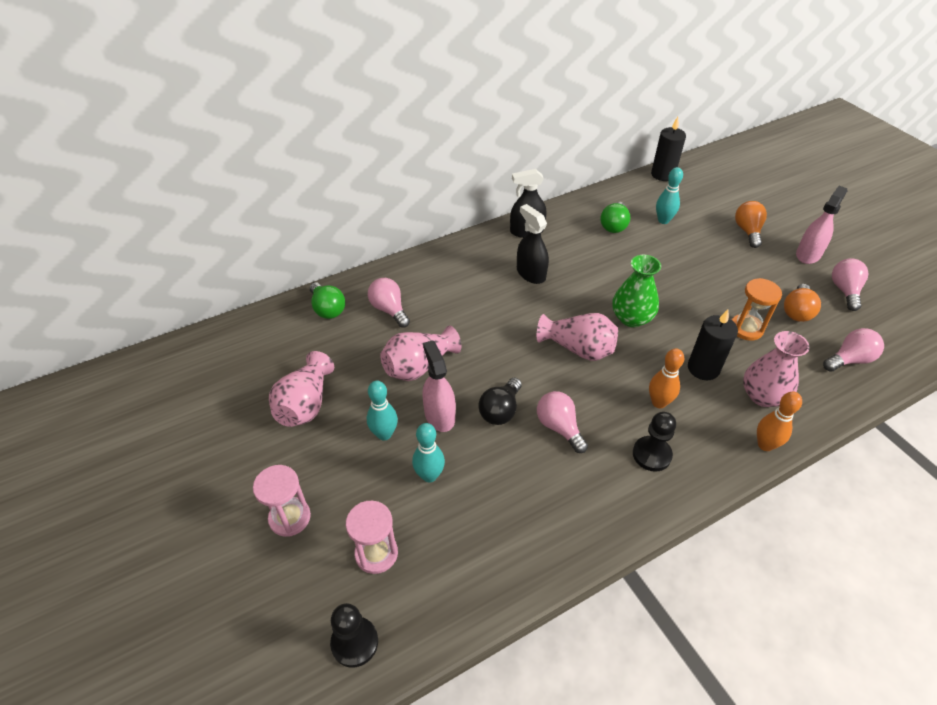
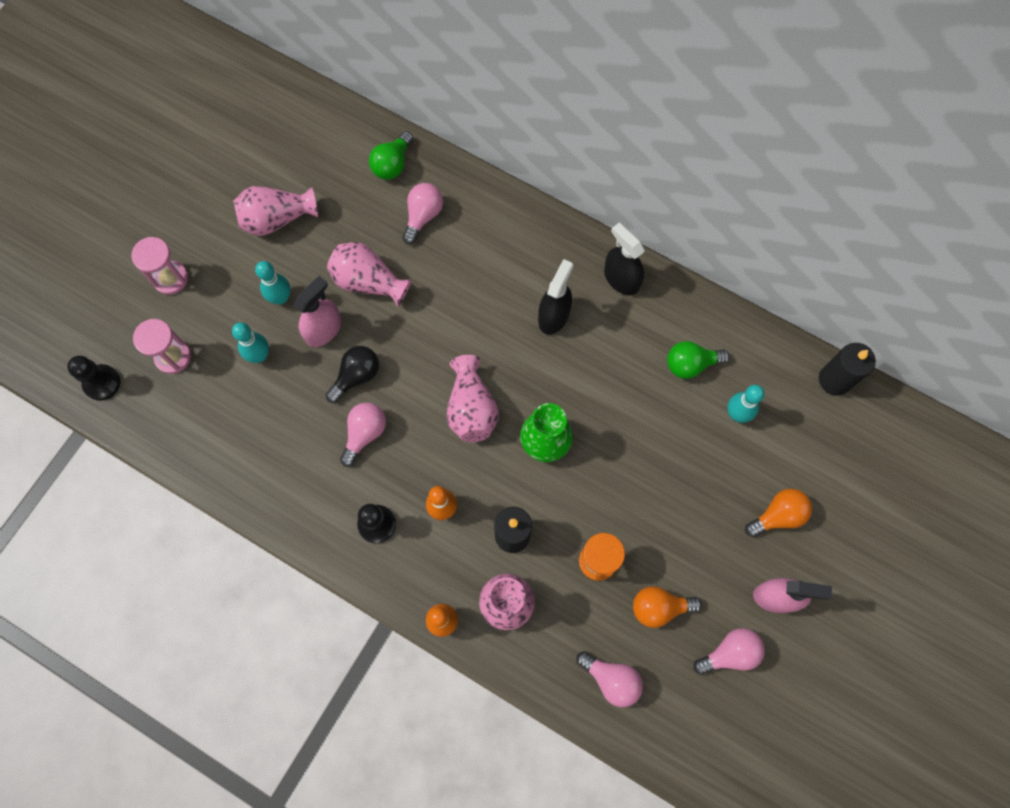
camera: 60 degrees right, 25 degrees up
(500, 410) = (356, 376): black light bulb -> black light bulb turned 135 degrees clockwise

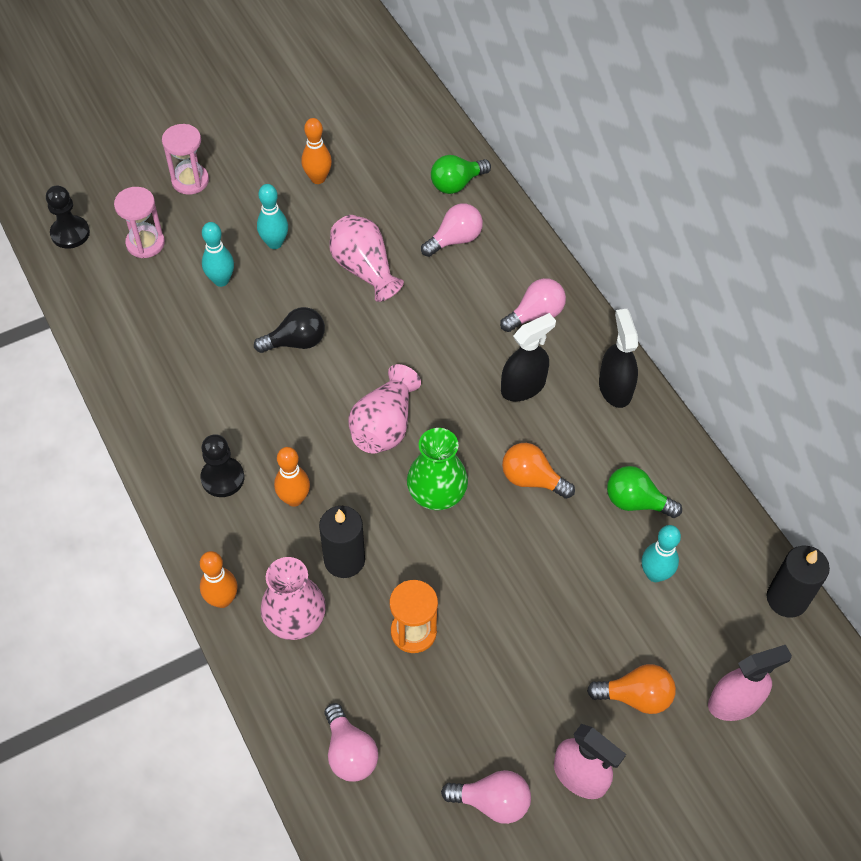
camera: 30 degrees right, 15 degrees down
(276, 219) = (318, 178): pink vase -> orange bowling pin
(323, 329) = (294, 288): pink spray bottle -> pink spray bottle (734, 702)
(364, 434) = (268, 394): pink light bulb -> pink light bulb (535, 315)
(659, 607) = (447, 712): orange light bulb -> orange light bulb (532, 479)

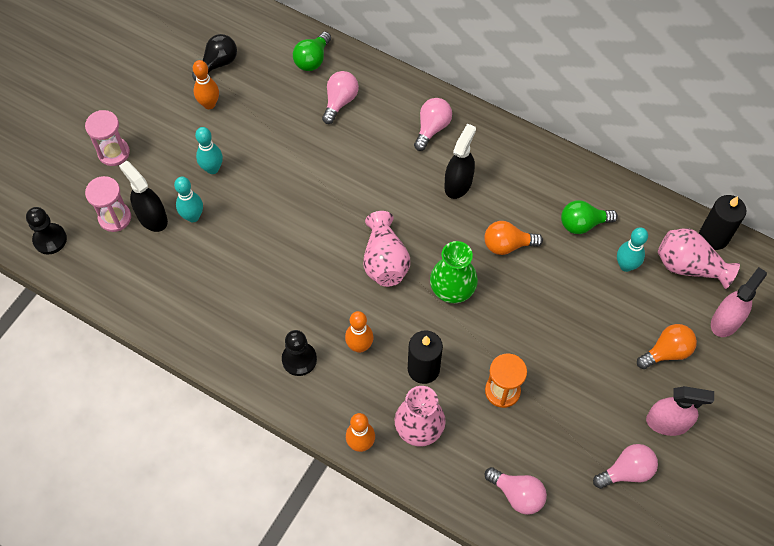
camera: 30 degrees left, 5 degrees up
(296, 342) = (280, 234): black light bulb -> black light bulb (218, 64)
(364, 269) = (291, 155): pink vase -> pink vase (689, 266)
(615, 388) = (518, 153): black spray bottle -> black spray bottle (152, 217)

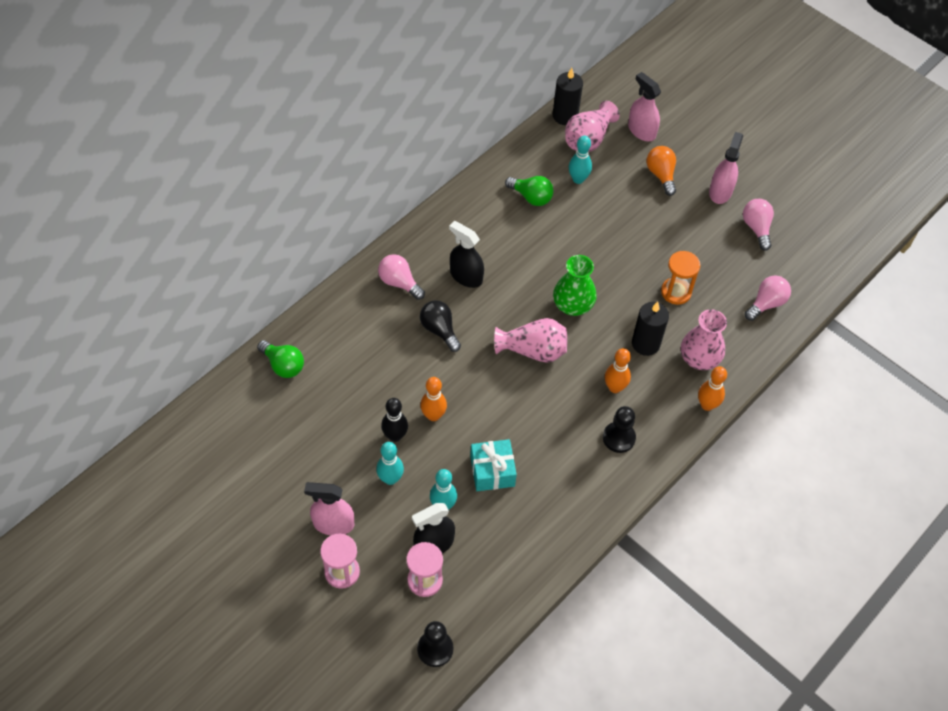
camera: 80 degrees left, 5 degrees down
(159, 135) = (333, 524): none -> pink spray bottle
(209, 104) = (308, 469): orange bowling pin -> orange bowling pin (433, 415)
(218, 64) = (257, 453): black light bulb -> black light bulb (439, 330)
(237, 250) = (492, 471): none -> turquoise gift
(258, 162) = (395, 436): none -> black bowling pin
(340, 102) = (344, 351): pink light bulb -> none
(507, 245) = (539, 255): orange light bulb -> none
(583, 224) = (531, 197): green light bulb -> green light bulb turned 60 degrees counterclockwise

